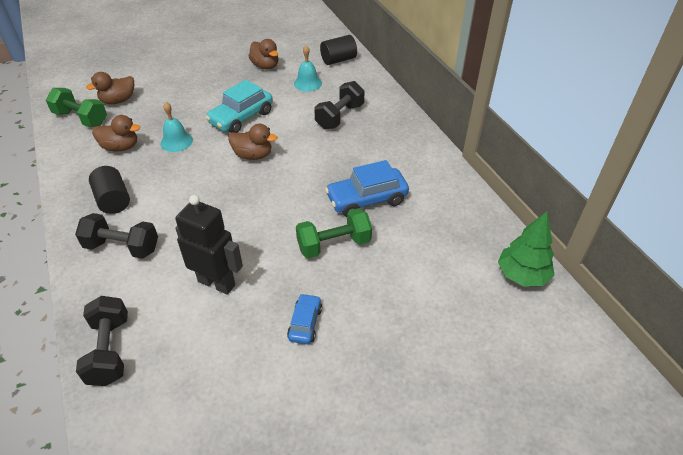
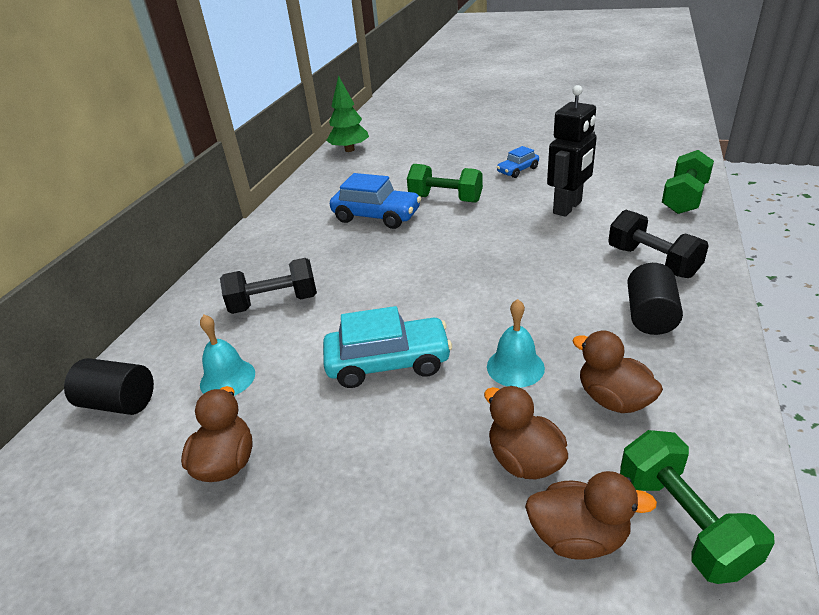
camera: 135 degrees left, 10 degrees down
(110, 350) = (684, 198): black dumbbell -> green dumbbell
(217, 283) = (568, 208): black robot -> black robot turned 120 degrees counterclockwise
(253, 155) = (431, 299): brown duck -> brown duck (524, 460)

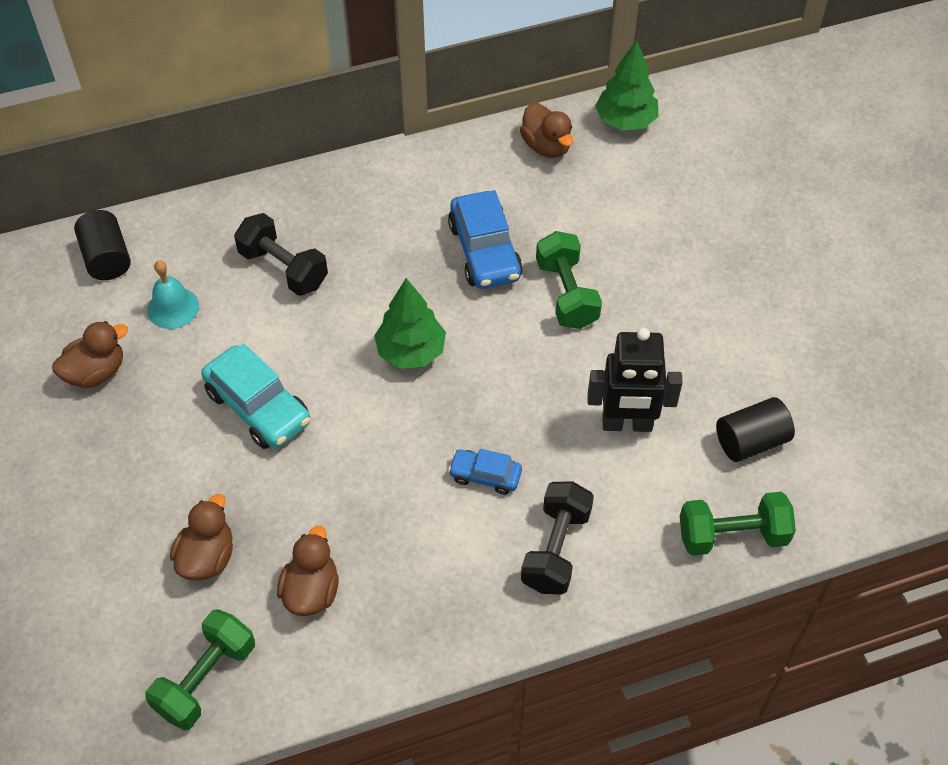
camera: 50 degrees right, 20 degrees up
(421, 269) = (411, 351): none -> green tree
(515, 367) = (310, 502): turquoise bell -> none
(517, 170) = (691, 329): blue car -> blue car (485, 475)
(578, 537) = (157, 620): brown duck -> brown duck (546, 146)
(650, 316) = (451, 579): black cylinder -> black cylinder (751, 441)

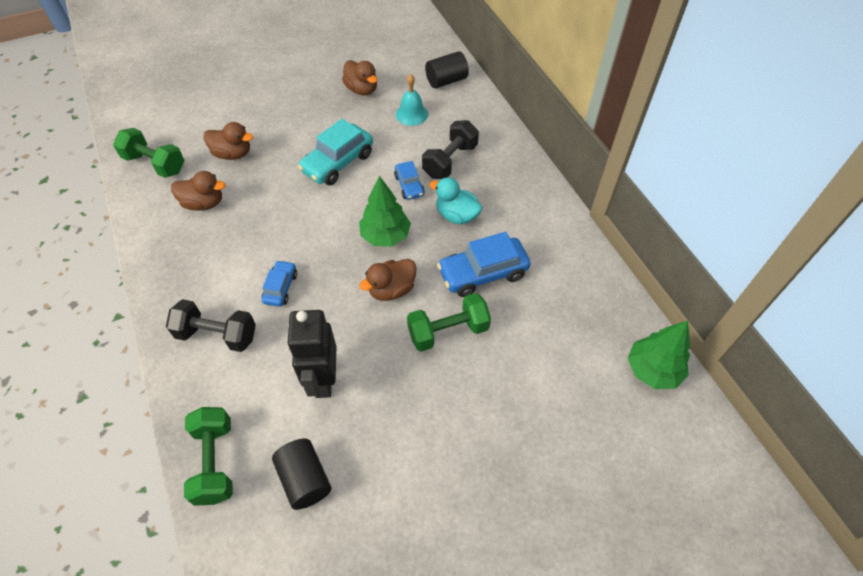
camera: 85 degrees right, 0 degrees up
(322, 319) = (409, 186): none -> blue car
(386, 269) = (456, 215): none -> turquoise duck
(546, 146) = (604, 309): brown duck -> brown duck (391, 289)

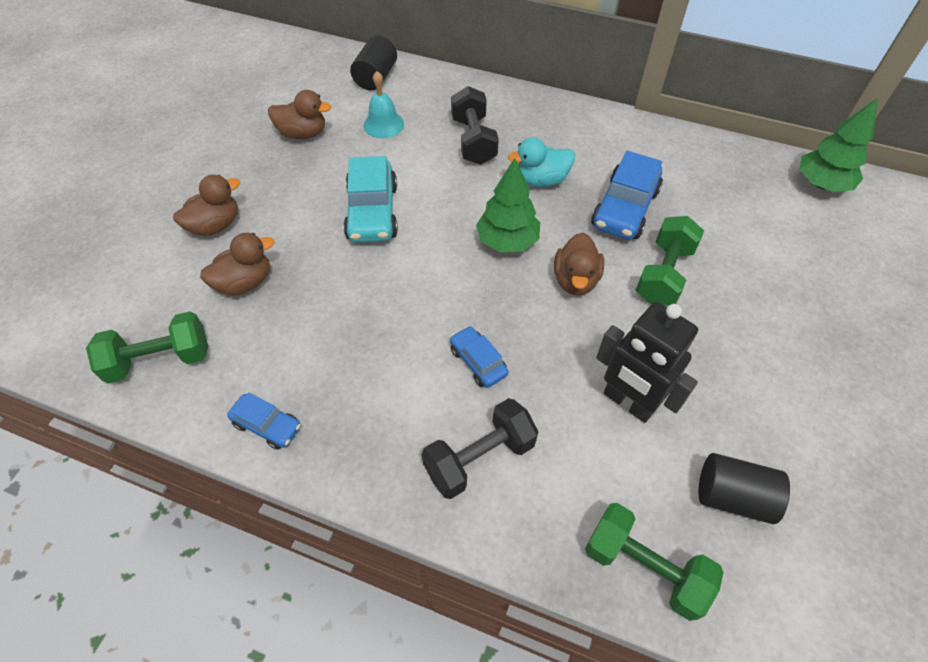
camera: 45 degrees left, 0 degrees up
(204, 203) = (281, 352): brown duck -> brown duck (215, 225)
(409, 186) = (467, 185): blue car -> blue car (267, 425)

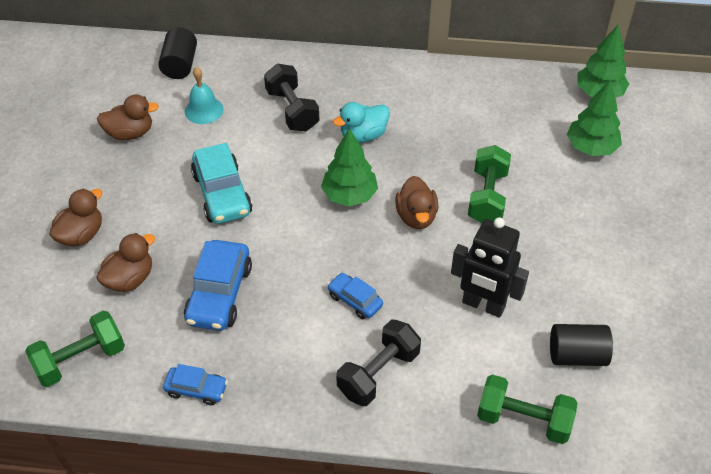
camera: 15 degrees left, 5 degrees down
(624, 209) = (441, 147): blue car -> blue car (219, 294)
(800, 243) = (591, 148): none -> green tree

